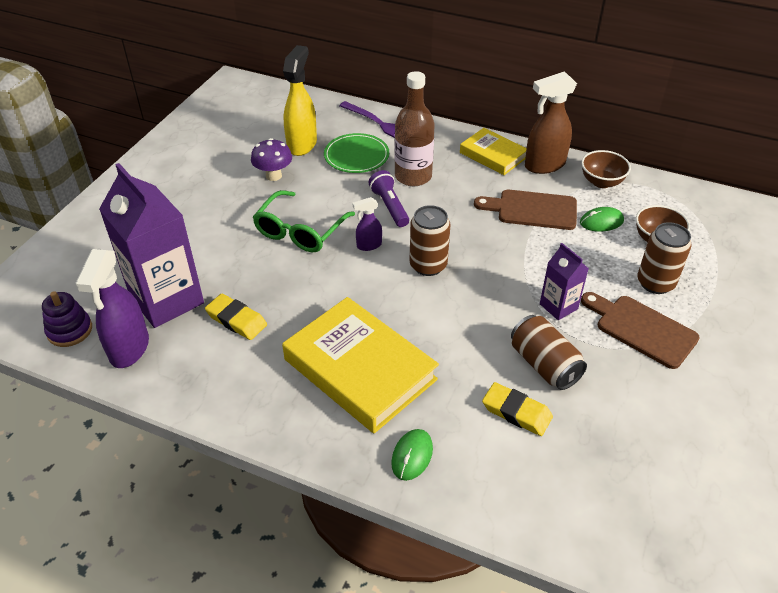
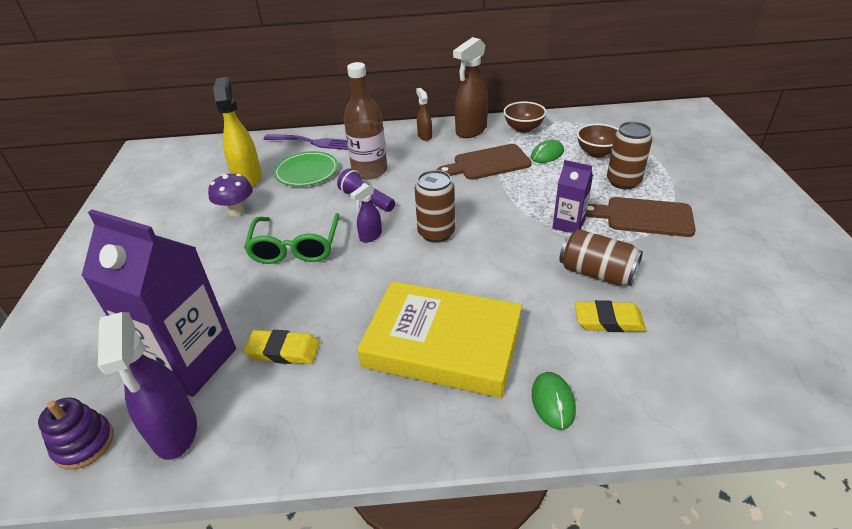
camera: 25 degrees left, 5 degrees down
(493, 155) = (424, 136): yellow book -> brown spray bottle

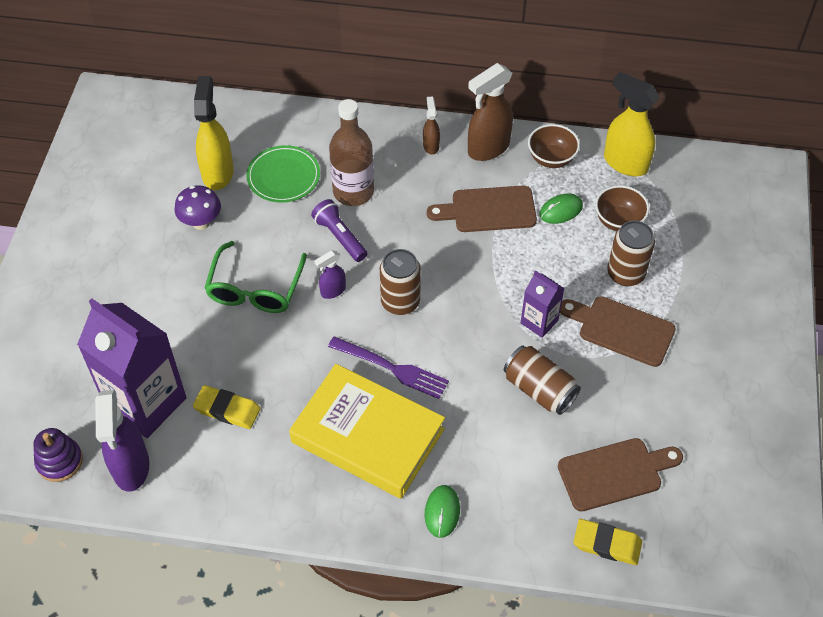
camera: 10 degrees right, 15 degrees up
(311, 142) = (297, 126): purple fork -> purple fork (392, 368)
(581, 122) = (624, 163): none -> yellow spray bottle
(608, 320) = (525, 445): yellow eraser -> yellow eraser (607, 544)
(711, 326) = (614, 473): none -> brown cutting board

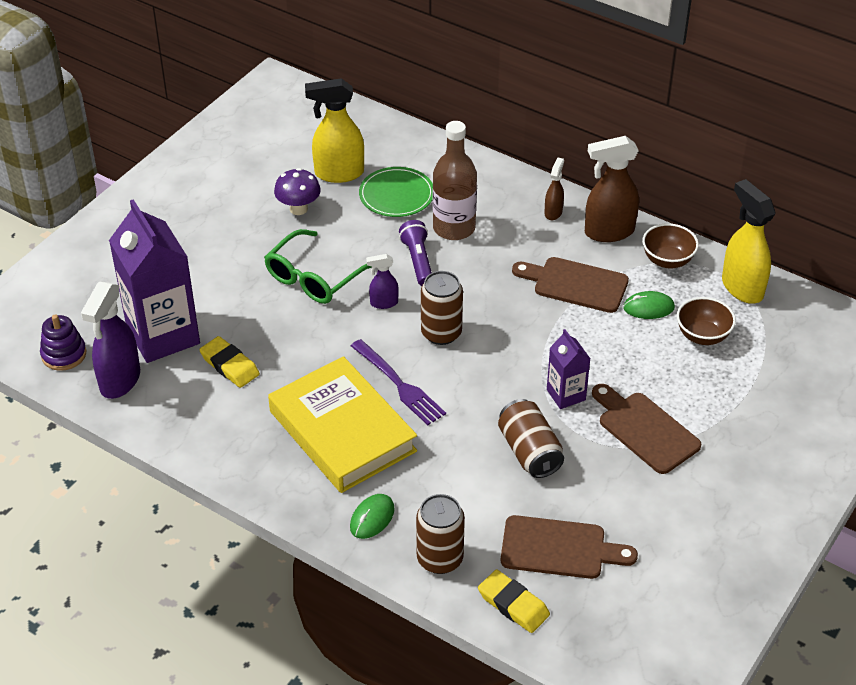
camera: 25 degrees right, 10 degrees down
(218, 172) = (338, 173): yellow spray bottle -> yellow spray bottle turned 120 degrees counterclockwise
(625, 274) = (680, 383): brown can -> brown can (440, 559)

